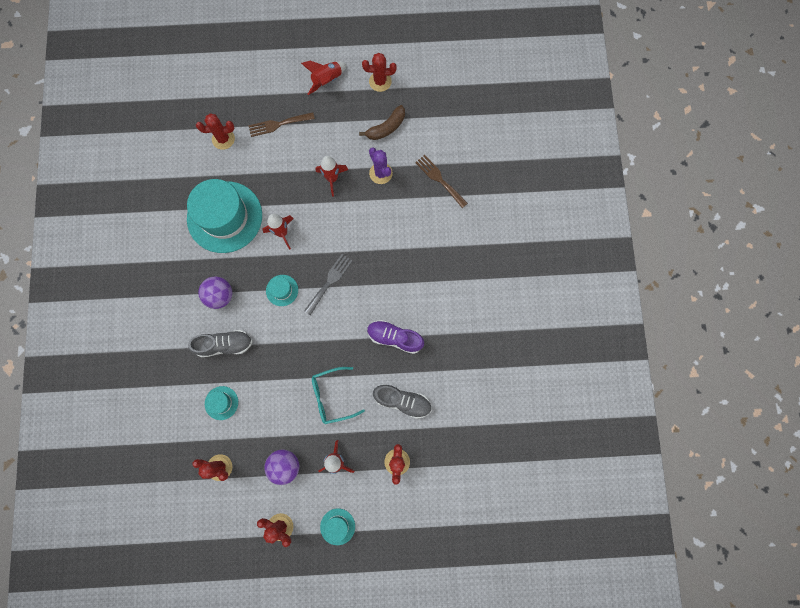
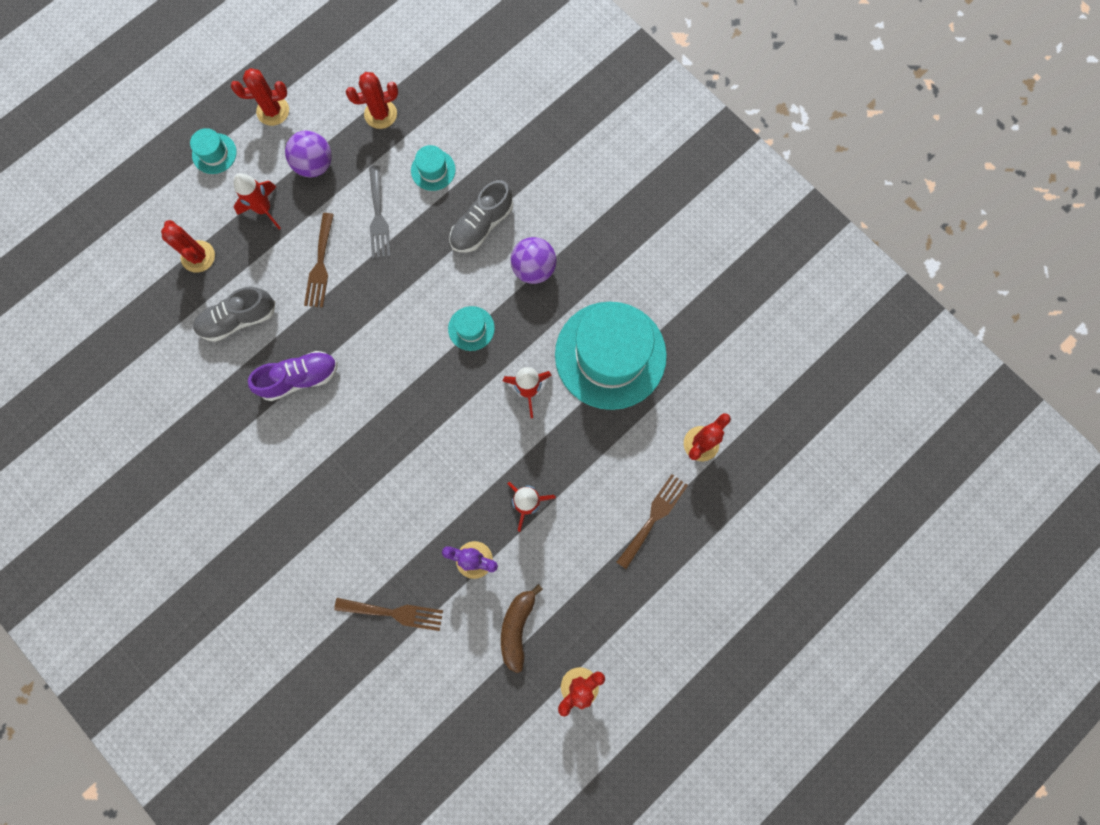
camera: 140 degrees right, 0 degrees up
(327, 80) = (648, 628): red rocket -> none
(329, 282) = (425, 380): grey fork -> grey fork (378, 217)
(332, 396) = (320, 265): turquoise glasses -> brown fork

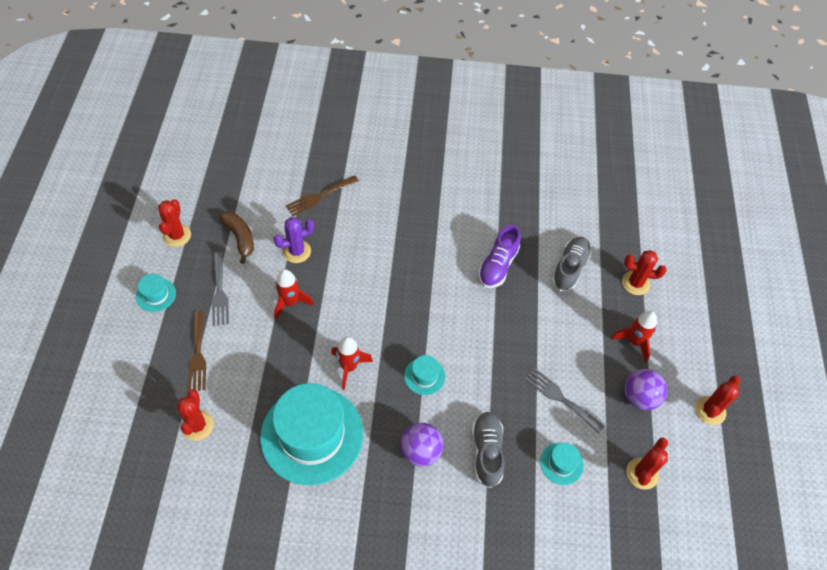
camera: 135 degrees right, 20 degrees down
(214, 153) = (707, 350): turquoise hat -> turquoise hat (156, 295)
(320, 265) = (560, 337): brown fork -> none
(585, 573) = (220, 292): none -> grey fork

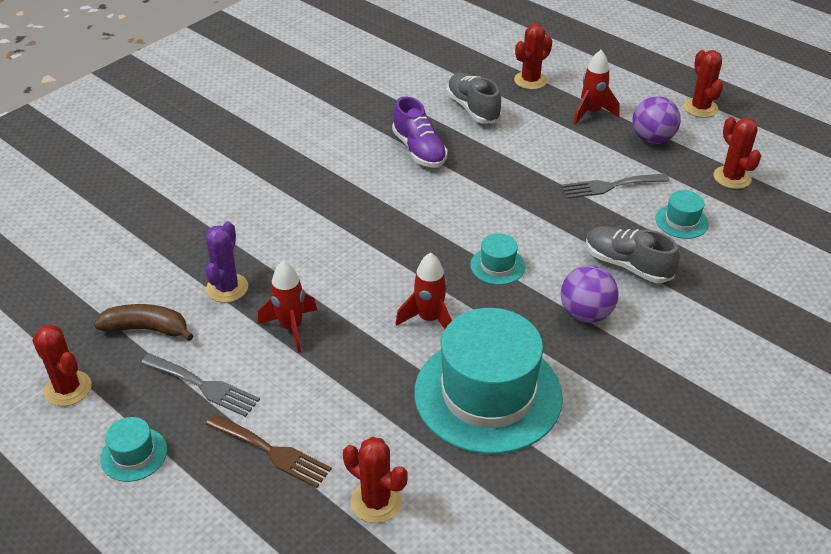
camera: 50 degrees left, 15 degrees down
(319, 197) = (175, 233): brown fork -> none

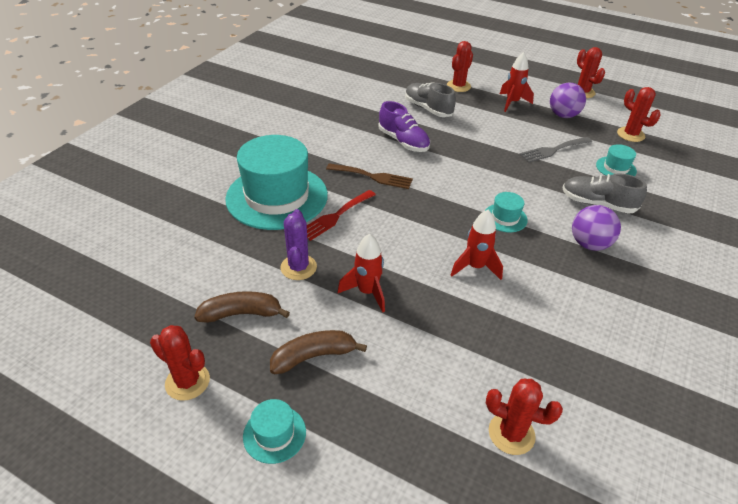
camera: 15 degrees left, 0 degrees up
(204, 386) = (314, 356): grey fork -> brown banana
(272, 452) = (400, 405): brown fork -> brown fork (373, 177)
(293, 235) = (335, 216): none -> red fork
(488, 394) = (552, 320): turquoise hat -> turquoise hat (277, 197)

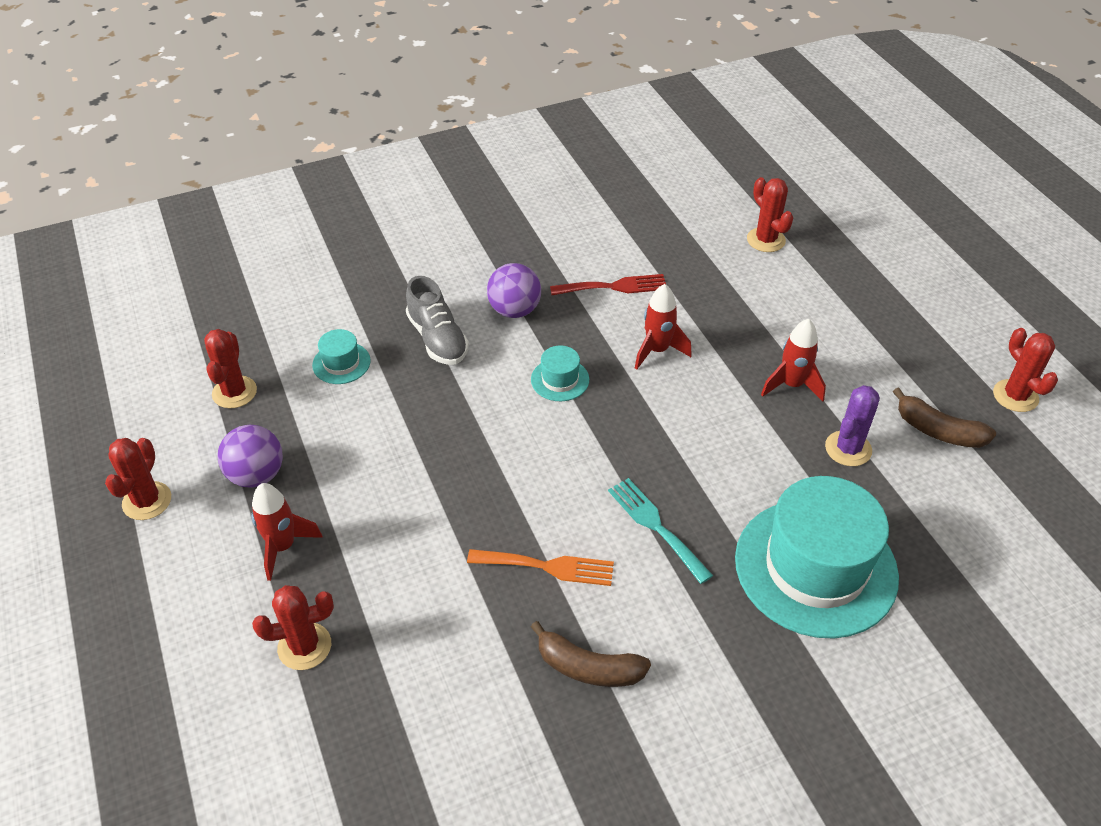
camera: 140 degrees left, 5 degrees up
(274, 434) = (951, 324): turquoise hat -> none
(314, 356) = (885, 358): brown banana -> brown banana (588, 667)
(335, 216) = (757, 491): red fork -> red fork (614, 287)
(373, 177) = (655, 526): brown fork -> turquoise fork
(403, 142) = (548, 566): purple shoe -> orange fork
(428, 109) = (428, 618): grey shoe -> none
(553, 150) = (369, 428): grey fork -> none

